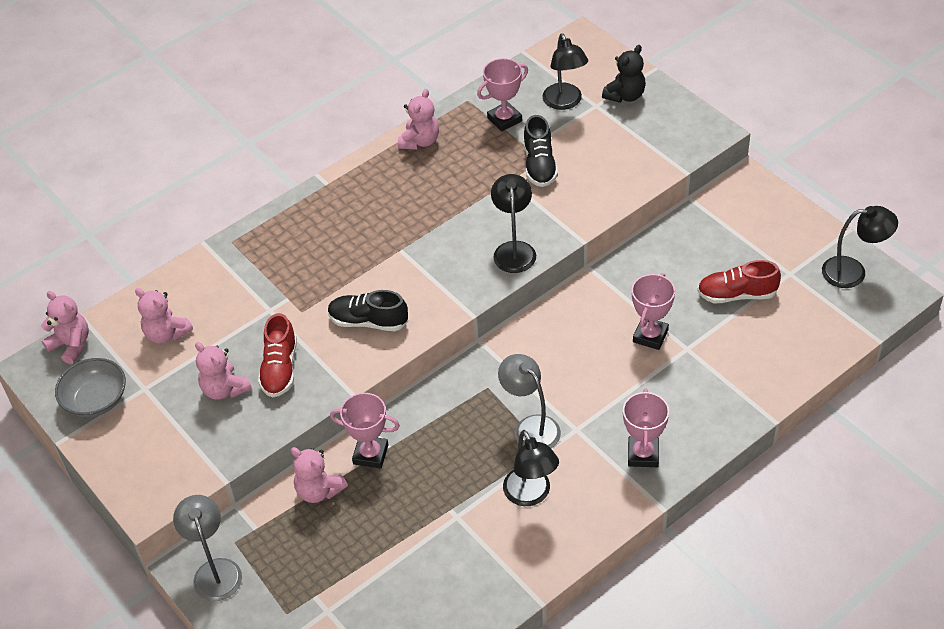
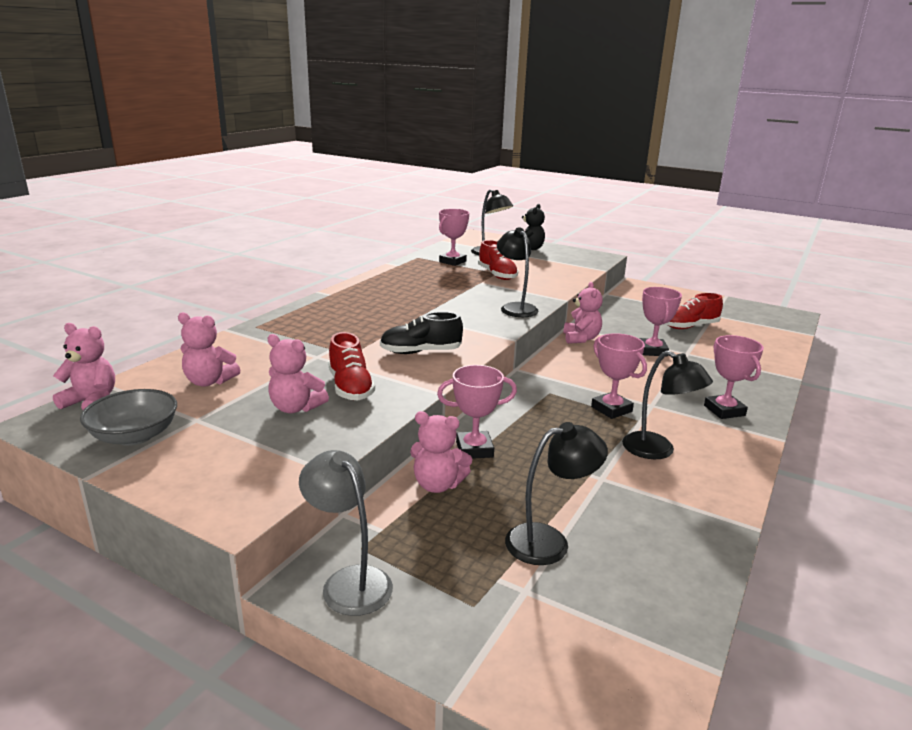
camera: 25 degrees left, 25 degrees down
(420, 141) = (395, 273): pink teddy bear -> pink teddy bear (581, 338)
(531, 427) = (611, 409): grey lamp -> pink trophy
(539, 165) = (497, 275): black shoe -> red shoe
(853, 272) = (752, 310): black lamp -> black lamp (549, 541)

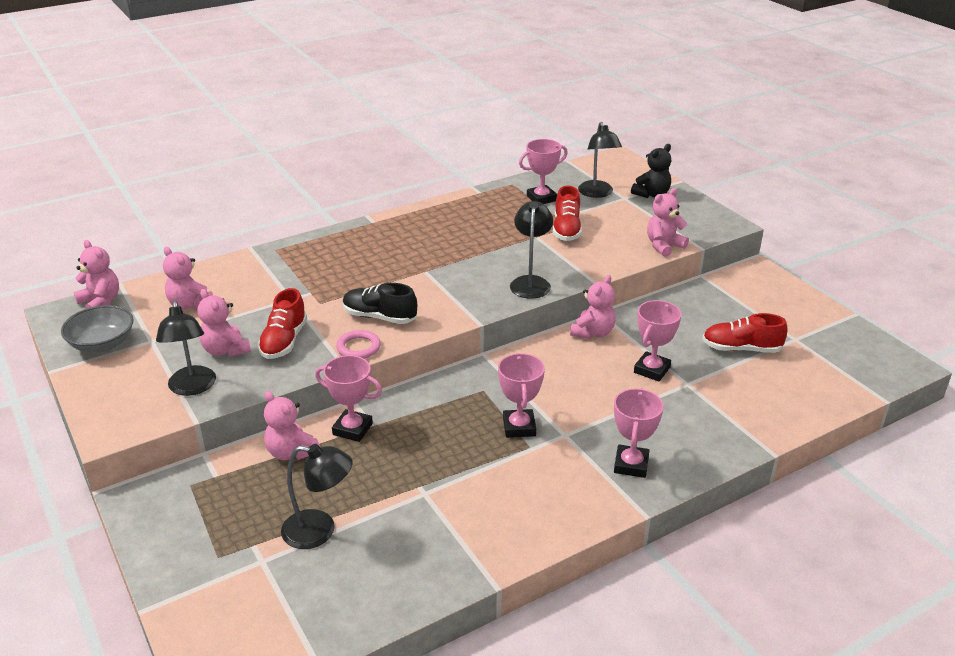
camera: 30 degrees right, 10 degrees up
(349, 581) = (160, 507): grey lamp -> none
(430, 376) = (358, 347): none -> pink ring
(579, 273) = (664, 246): none -> pink teddy bear
(657, 451) = (506, 484): black lamp -> black lamp (192, 388)

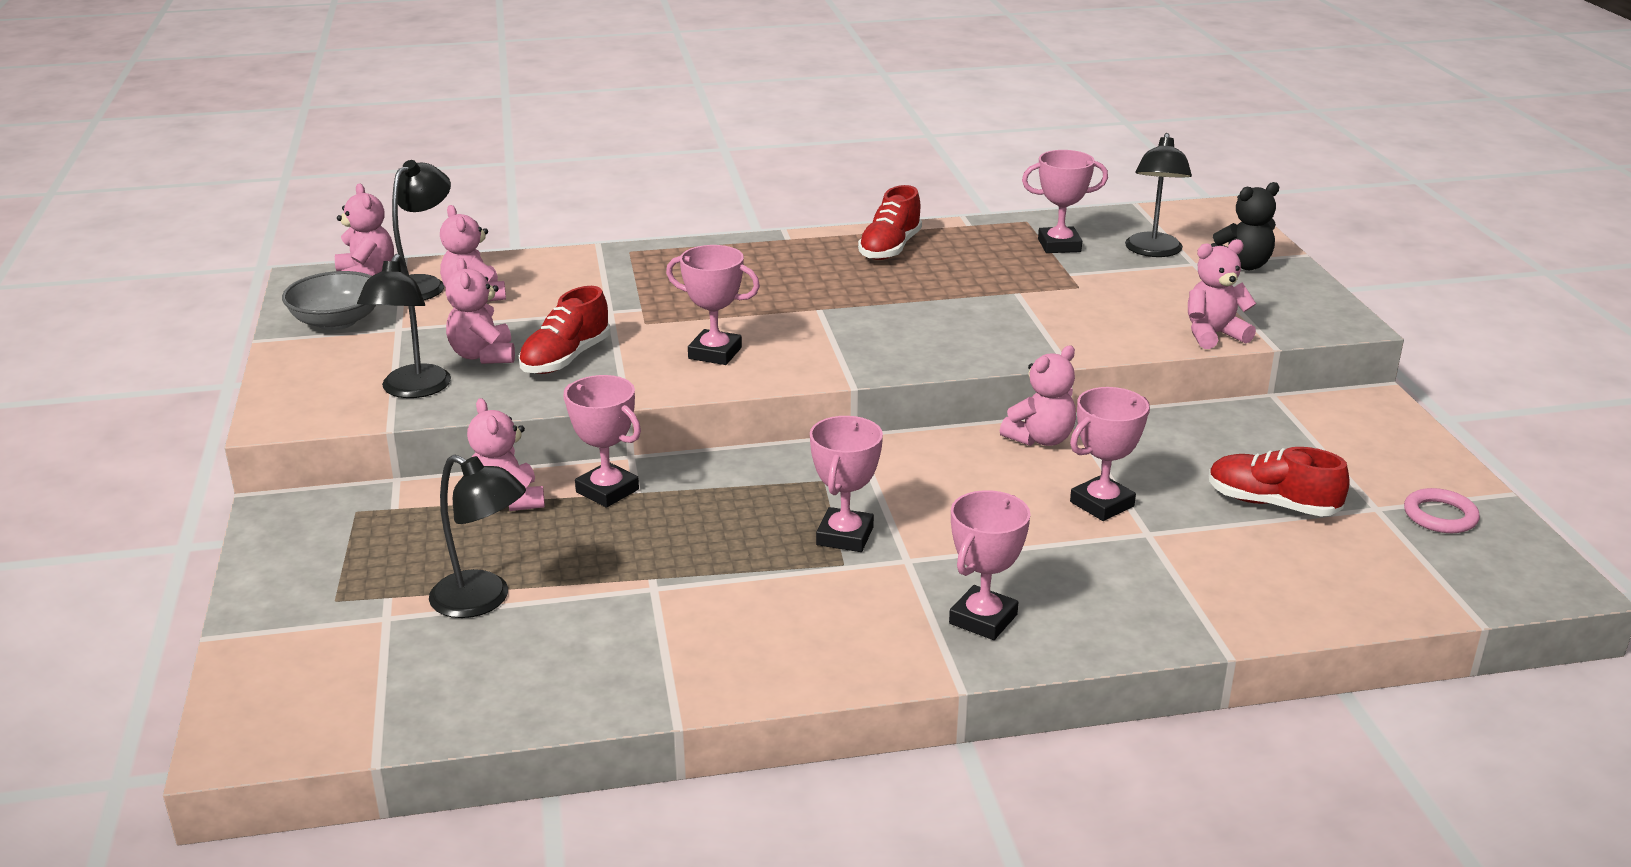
camera: 20 degrees right, 5 degrees down
(358, 347) = (660, 384): pink ring -> pink ring (1440, 516)
(379, 317) = (715, 353): black shoe -> pink trophy
(530, 282) = (966, 348): black lamp -> black lamp (423, 284)
(566, 229) = (1070, 290): red shoe -> red shoe (890, 248)

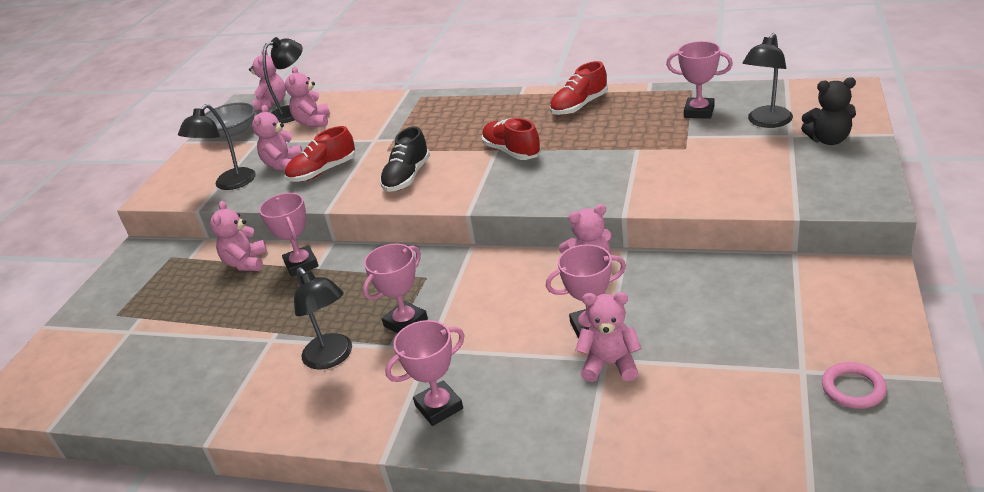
camera: 30 degrees right, 5 degrees up
(483, 600) = (181, 330): black lamp -> black lamp (332, 358)
(715, 353) = (407, 177): pink trophy -> black shoe
(1213, 335) = (755, 200): pink teddy bear -> pink teddy bear (610, 364)
(1272, 504) = (718, 351): red shoe -> red shoe (511, 152)

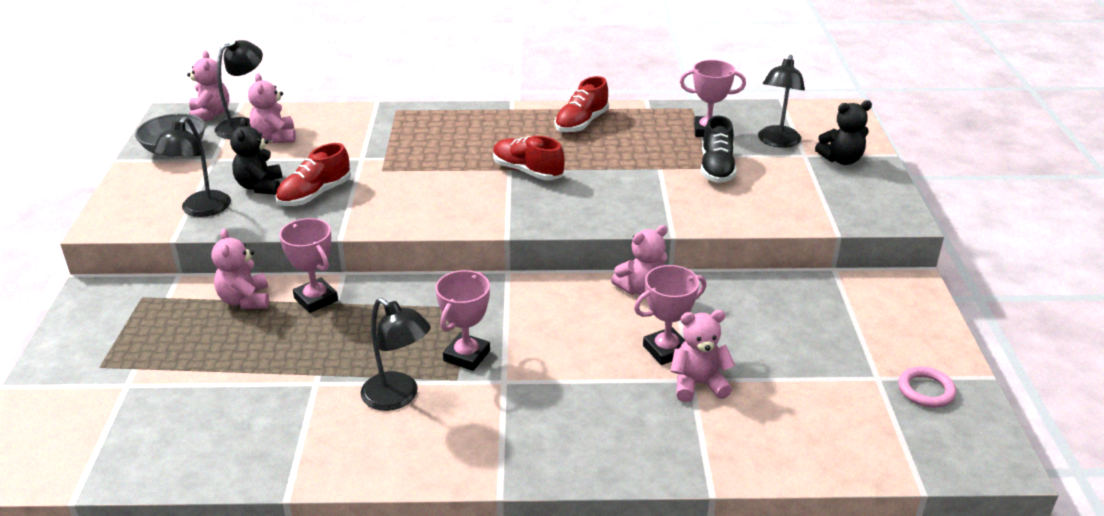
camera: 20 degrees left, 0 degrees up
(283, 164) = (260, 186): pink teddy bear -> black teddy bear
(407, 177) = (420, 200): black shoe -> black shoe (716, 168)
(439, 407) = (539, 438): pink trophy -> none

